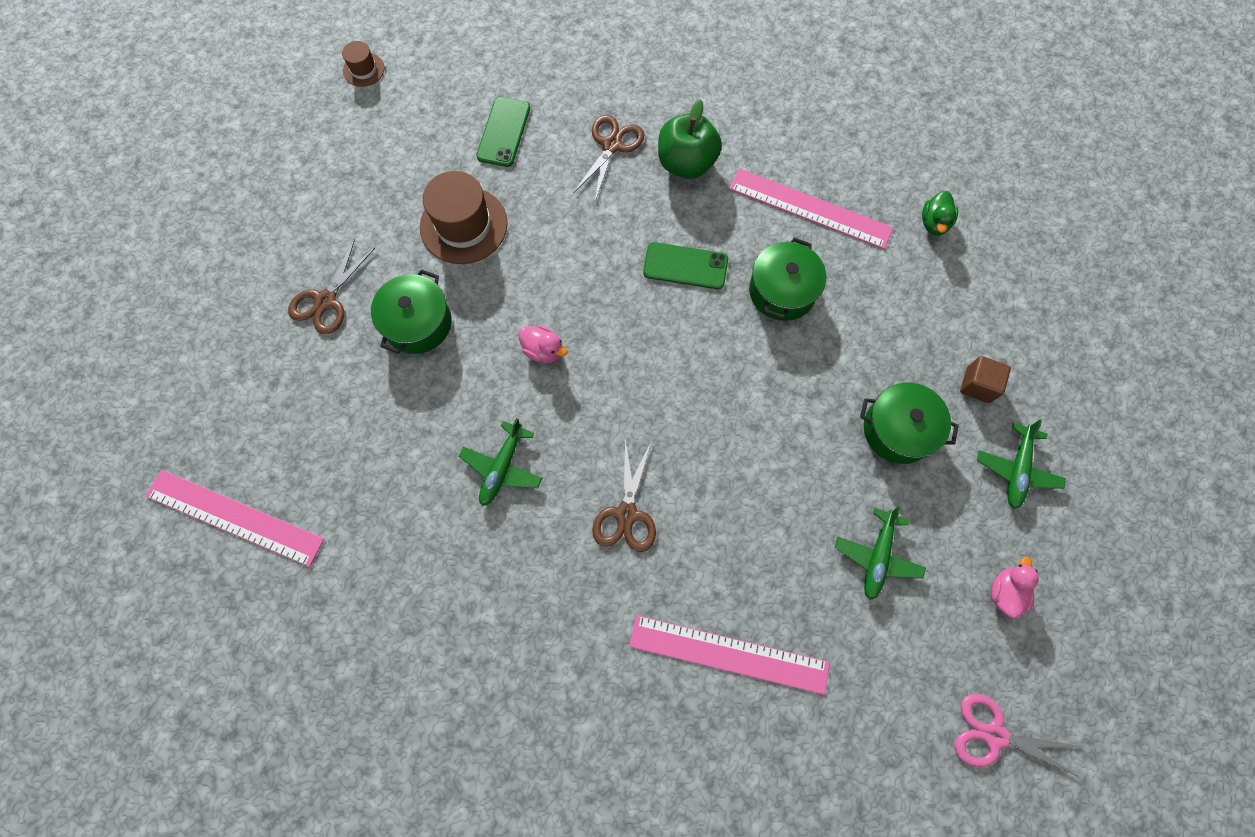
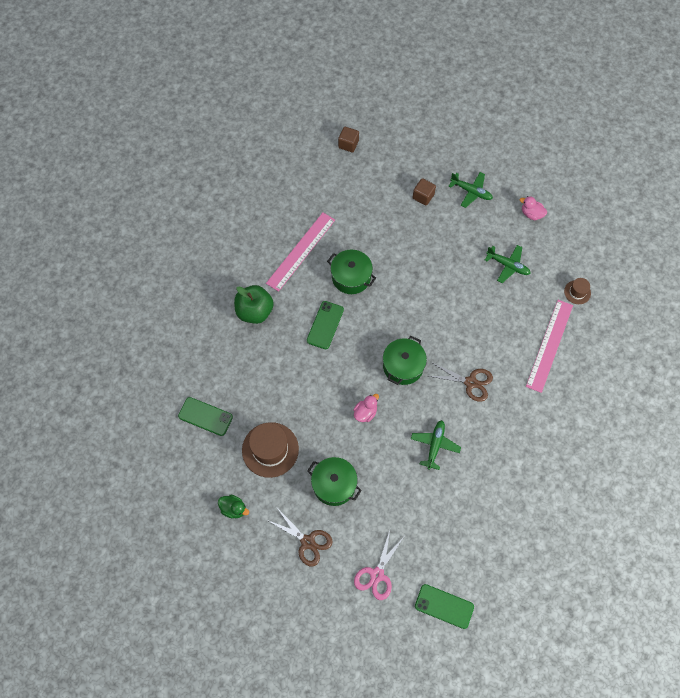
camera: 80 degrees left, 5 degrees down
(235, 517) = (444, 606): pink ruler -> green phone
(363, 69) = (130, 504): brown hat -> brown hat (577, 292)
(502, 467) = (435, 445): green plane -> green plane turned 105 degrees counterclockwise
(612, 145) = (231, 352): brown scissors -> none
(898, 430) = (442, 239): green pot -> green pot (403, 366)
(934, 223) = (323, 191): green duck -> green duck (234, 509)
(994, 735) = (597, 237): pink scissors -> pink scissors (377, 574)
(1042, 246) = (348, 144): none -> brown cube

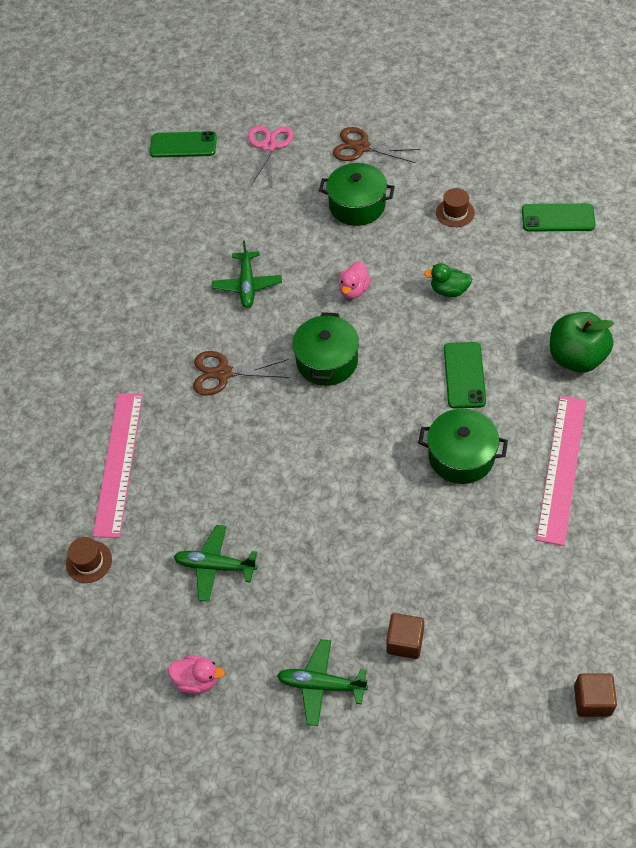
camera: 165 degrees right, 10 degrees down
(234, 509) = (463, 147): green duck -> green duck (449, 290)
(270, 449) = (455, 213): brown hat -> brown hat, size x0.51

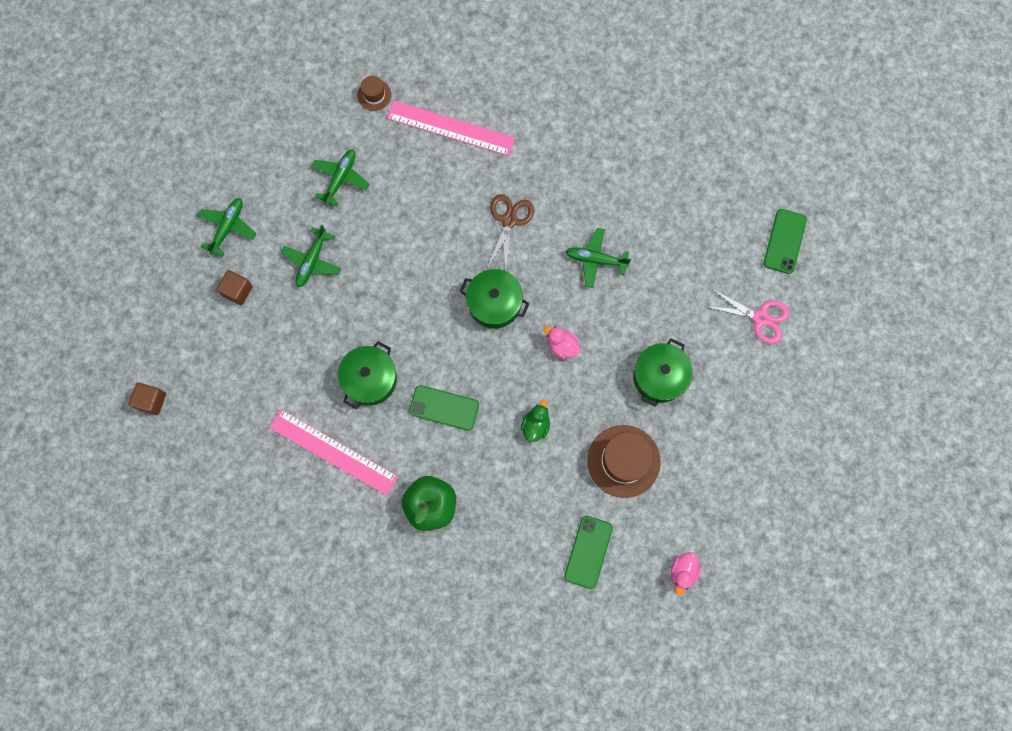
camera: 100 degrees right, 20 degrees up
(197, 679) = (260, 150): pink duck -> pink duck (682, 572)
(336, 564) = (312, 261): none -> green plane
(361, 147) = (733, 402): brown scissors -> none
(455, 213) = (623, 461): brown hat -> brown hat, size x1.98

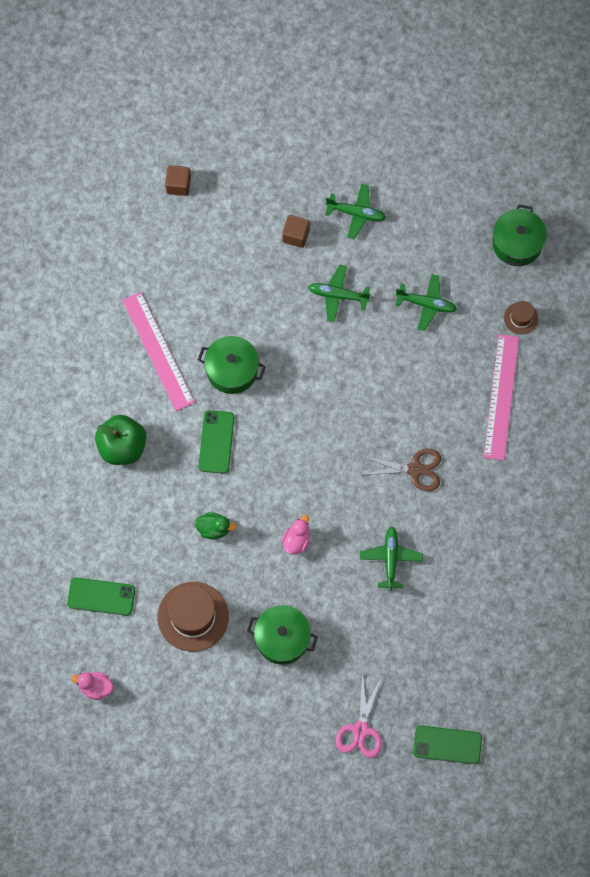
camera: 80 degrees right, 5 degrees down
(333, 452) = (158, 351): pink ruler -> pink ruler turned 45 degrees counterclockwise
(494, 303) = (327, 470): green pot -> green pot (517, 243)

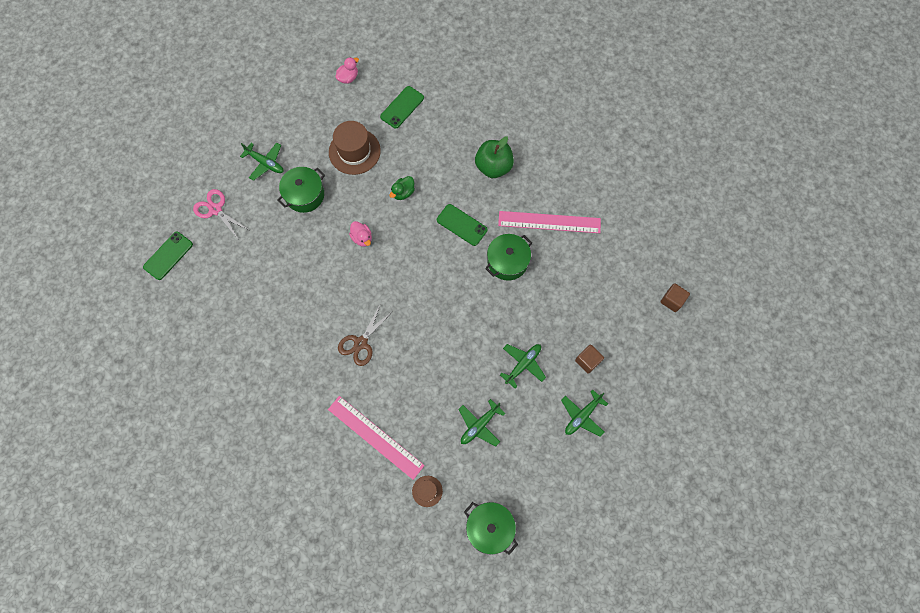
camera: 120 degrees right, 0 degrees up
(390, 559) = (310, 290): green plane -> green plane (265, 163)

